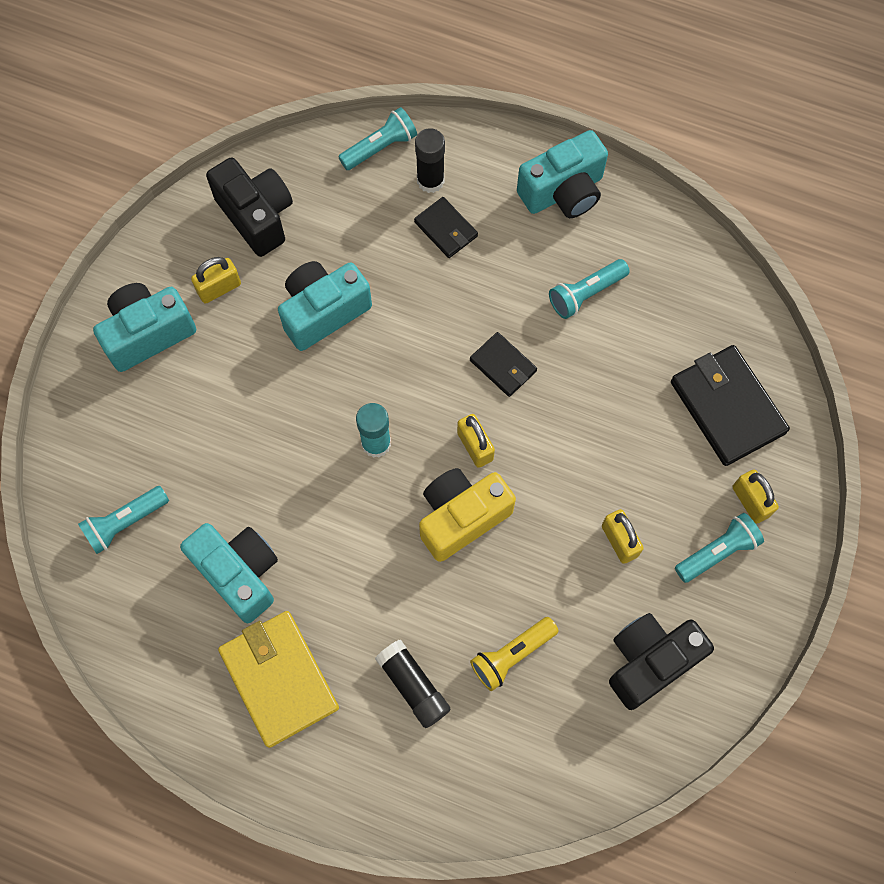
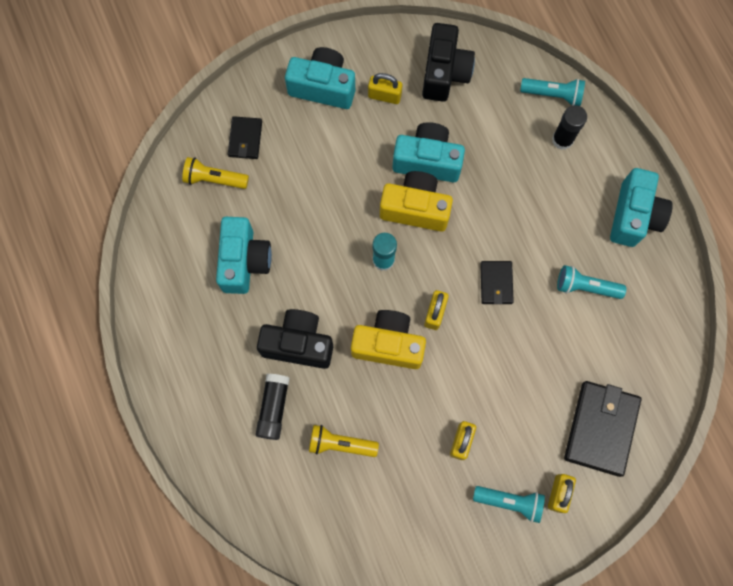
camera: 45 degrees right, 5 degrees up
(125, 523) = (214, 179): turquoise flashlight -> yellow flashlight
(279, 678) = (211, 336): yellow wallet -> none
(357, 367) = (415, 208): none -> yellow camera
(446, 229) = (542, 176): black wallet -> black wallet (245, 139)
(563, 192) = (634, 216): turquoise camera -> turquoise camera turned 90 degrees counterclockwise
(650, 661) = (410, 522): black camera -> black camera (298, 344)

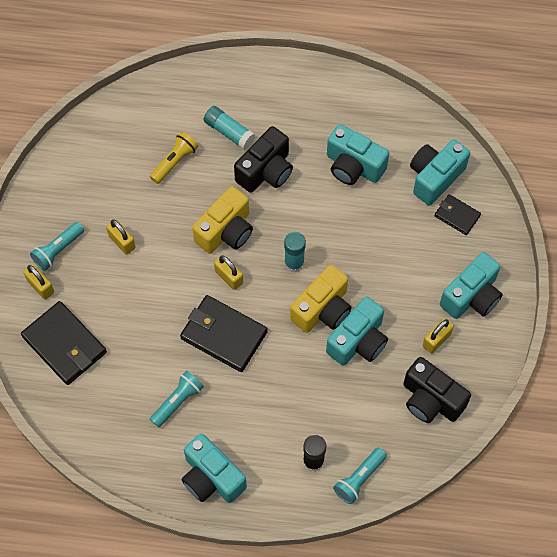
camera: 120 degrees right, 10 degrees down
(214, 179) = (435, 177): yellow flashlight -> turquoise camera
(273, 408) = (229, 132): black glue stick -> turquoise glue stick
(496, 283) = (224, 335): black wallet -> black wallet, size x1.82

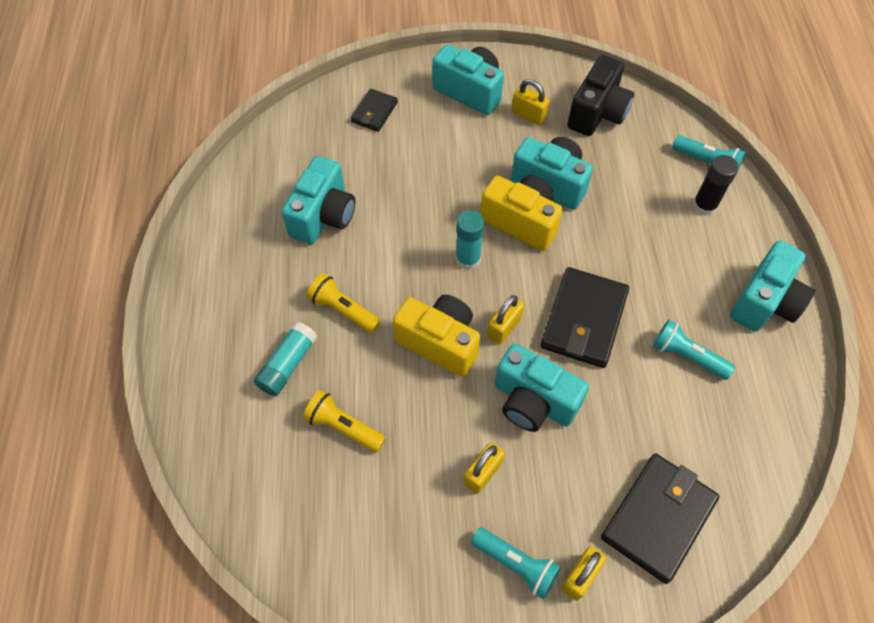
camera: 100 degrees left, 5 degrees down
(266, 171) = (343, 310): black camera -> yellow flashlight
(435, 177) = (328, 136): turquoise camera -> turquoise camera (533, 401)

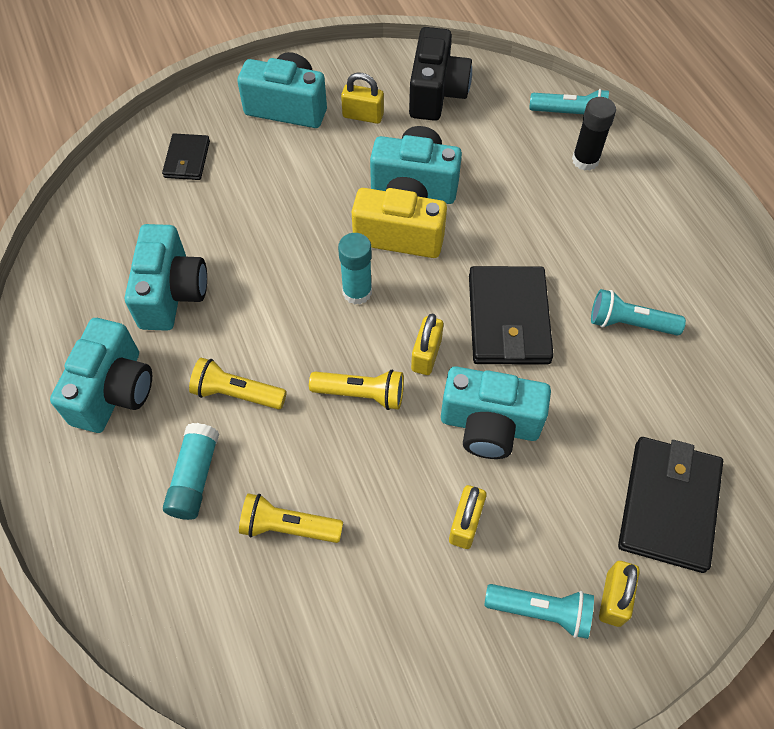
camera: 20 degrees left, 0 degrees up
(440, 342) = (361, 394): yellow camera -> yellow flashlight
(765, 302) = (684, 241): turquoise camera -> turquoise camera (114, 391)

